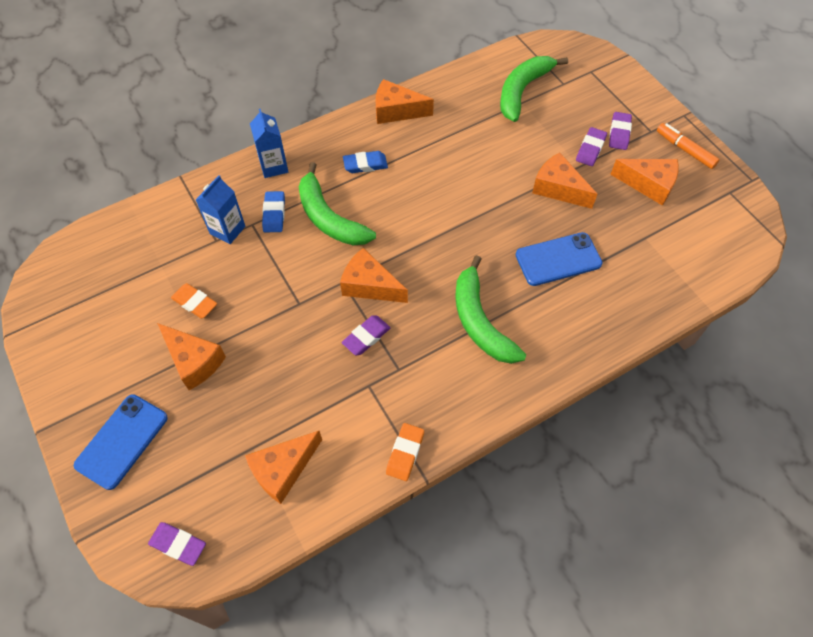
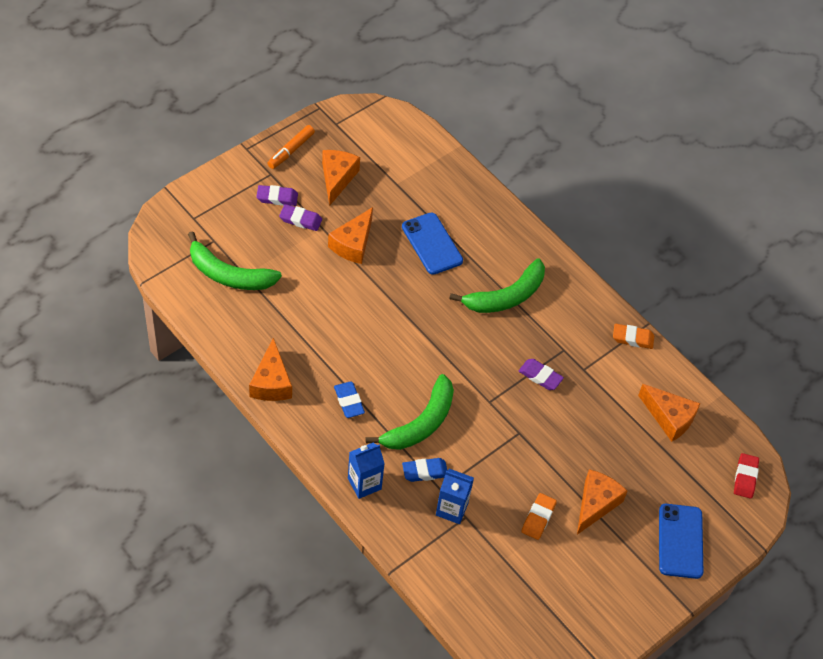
camera: 105 degrees left, 5 degrees down
(122, 441) = (680, 541): blue phone -> blue phone turned 75 degrees clockwise
(178, 544) = (745, 477): purple eraser -> red eraser
(369, 285) = (489, 380): orange cheese -> none

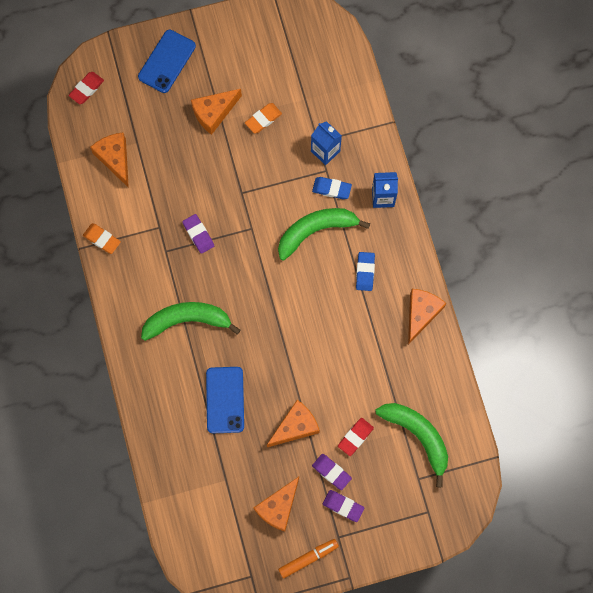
camera: 150 degrees left, 20 degrees up
(290, 254) = (355, 437): none -> red eraser

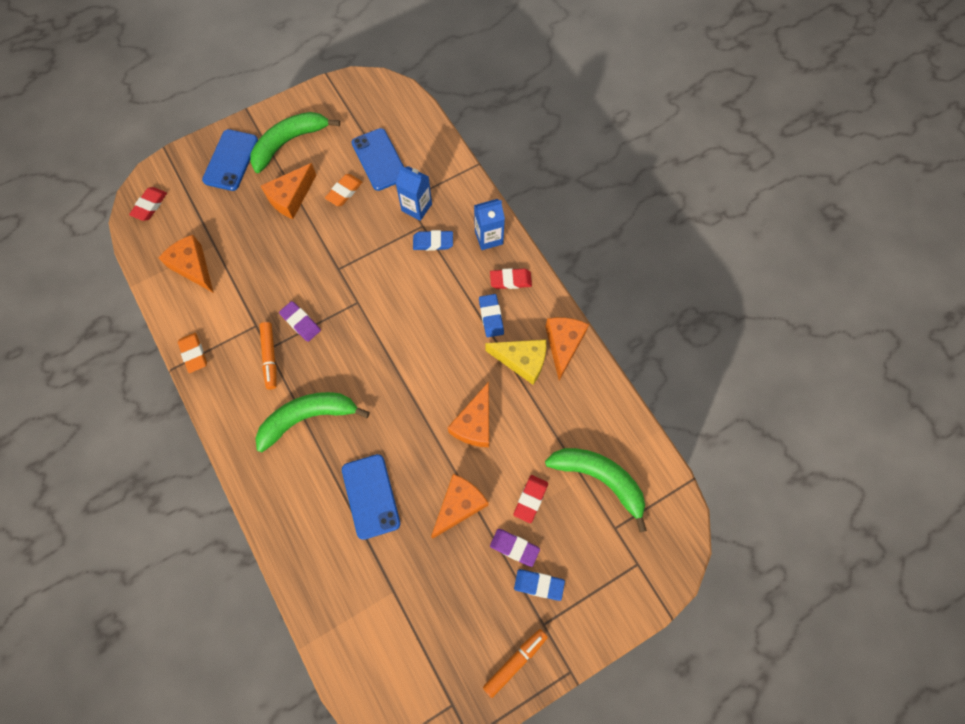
camera: 15 degrees left, 5 degrees down
(102, 239) = (194, 354): orange eraser -> orange eraser turned 45 degrees clockwise
(166, 259) = (270, 357): none -> orange marker
(278, 507) = (463, 607): orange cheese -> orange cheese (474, 423)
(302, 95) = (379, 159): none -> blue phone
(316, 230) = (427, 287): green banana -> green banana (289, 142)
(343, 506) = (539, 584): purple eraser -> blue eraser
(381, 319) = (522, 361): none -> yellow cheese
(391, 243) = (510, 280): none -> red eraser

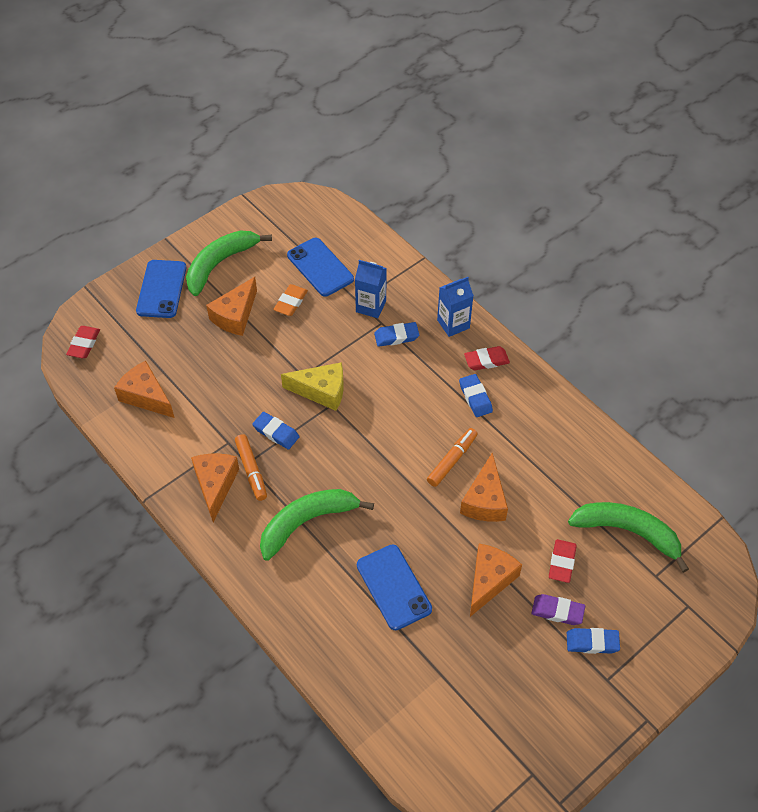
camera: 10 degrees left, 15 degrees down
(194, 354) = (167, 480): orange eraser -> none
(300, 322) = (276, 432): purple eraser -> blue eraser
(515, 662) = (587, 721): orange marker -> orange marker (452, 460)
(522, 361) = (518, 434): yellow cheese -> yellow cheese (321, 391)
(563, 345) = (557, 413): orange cheese -> orange cheese (215, 485)

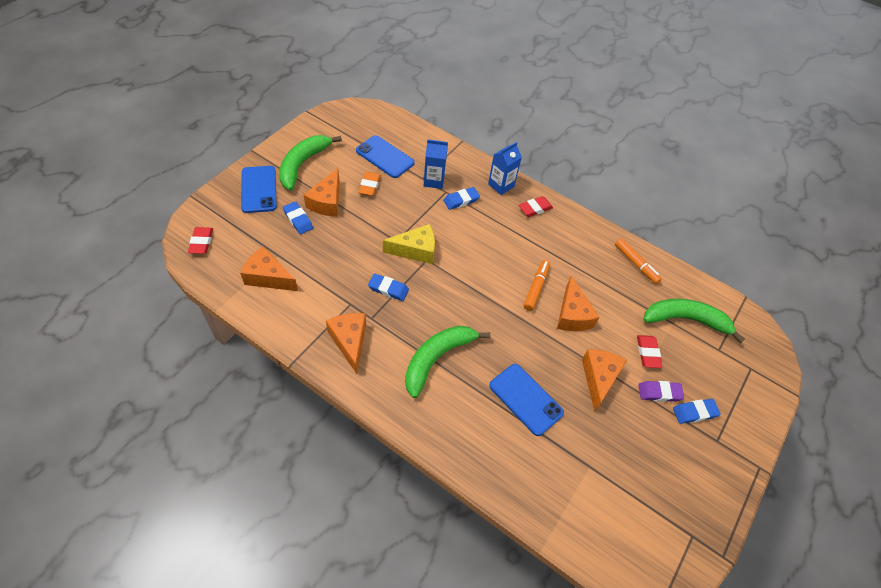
camera: 20 degrees left, 0 degrees up
(251, 470) = (377, 323): orange marker -> orange marker (636, 264)
(475, 397) = (536, 237): blue eraser -> blue eraser (298, 220)

